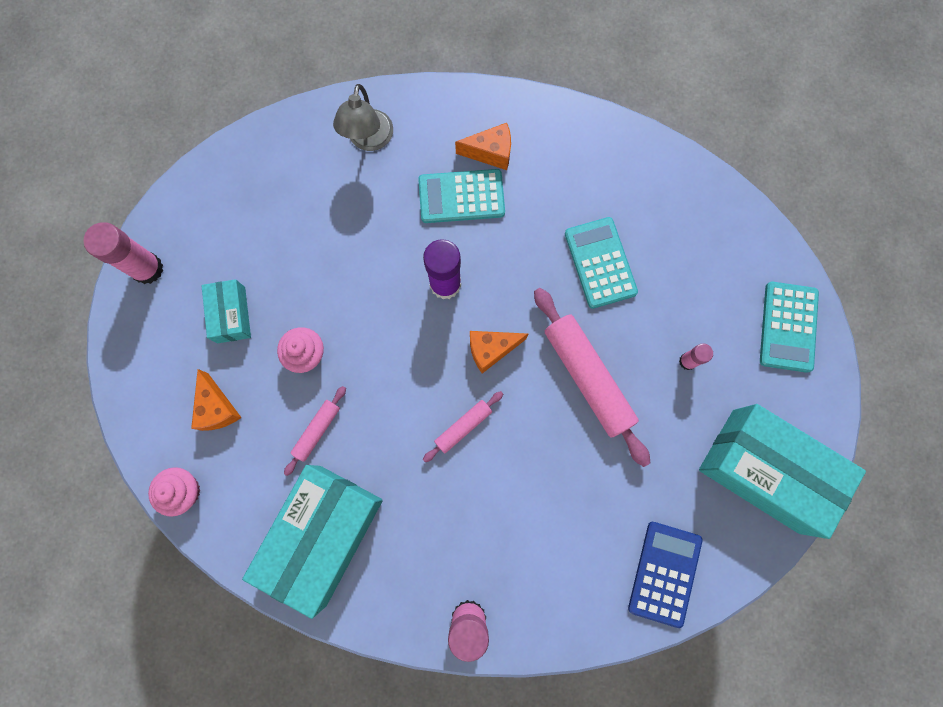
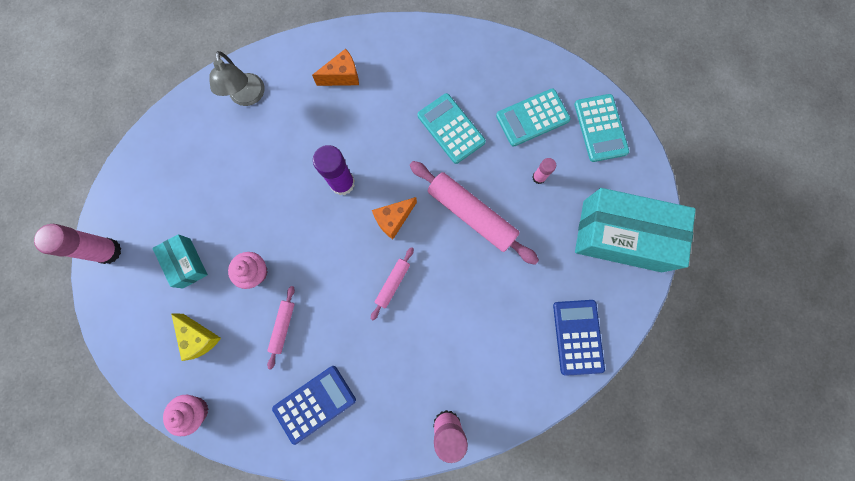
camera: 20 degrees left, 0 degrees up
(217, 408) = (200, 337): orange cheese -> yellow cheese
(322, 534) = (314, 403): turquoise box -> blue calculator
(461, 197) = (332, 115): turquoise calculator -> turquoise calculator (532, 118)

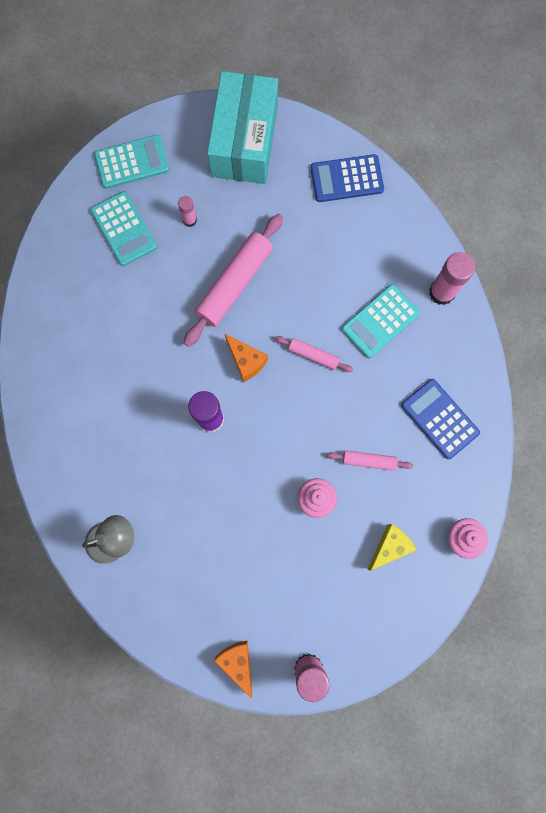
camera: 95 degrees left, 0 degrees up
(186, 263) = (313, 576): turquoise box -> none
(342, 76) = (84, 434): orange cheese -> orange cheese (237, 662)
(451, 129) = (141, 311): turquoise calculator -> turquoise calculator (380, 321)

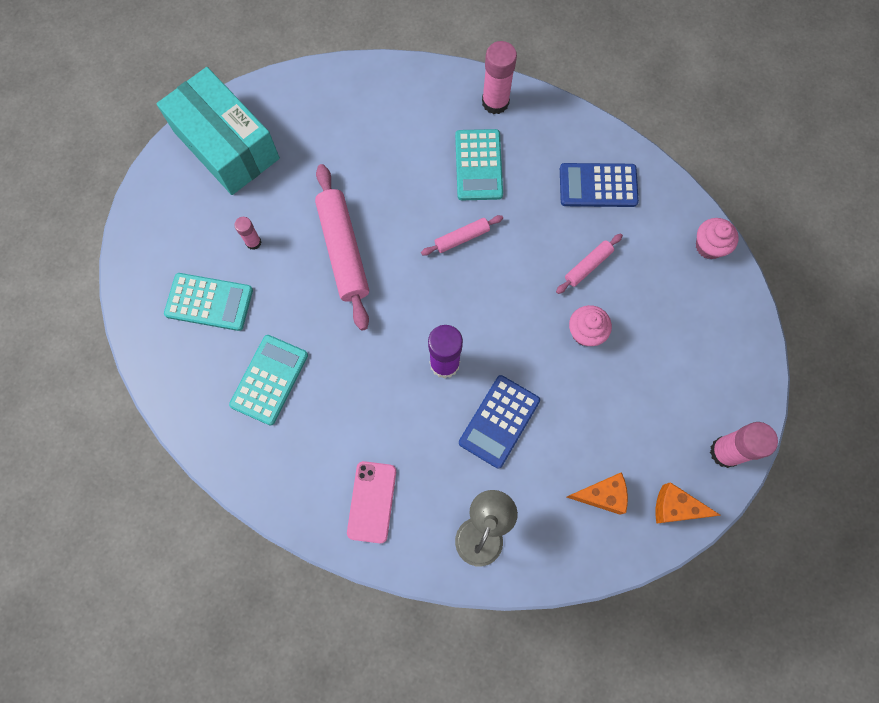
camera: 50 degrees left, 5 degrees down
(75, 449) = (371, 502): none -> pink phone
(132, 162) = (155, 248): turquoise calculator -> turquoise calculator (269, 380)
(246, 361) = (419, 294): orange cheese -> orange cheese (601, 495)
(346, 179) = (335, 95): blue calculator -> blue calculator (499, 421)
(389, 546) = (672, 306): yellow cheese -> none

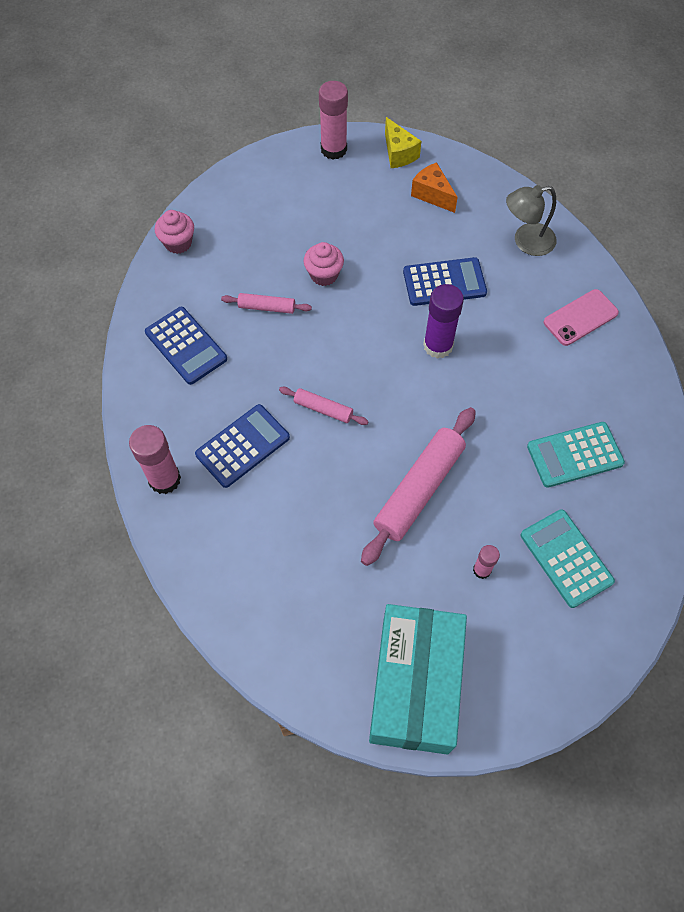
camera: 130 degrees left, 10 degrees down
(478, 165) = (242, 446): turquoise calculator -> blue calculator
(675, 507) = (398, 153): orange cheese -> yellow cheese

